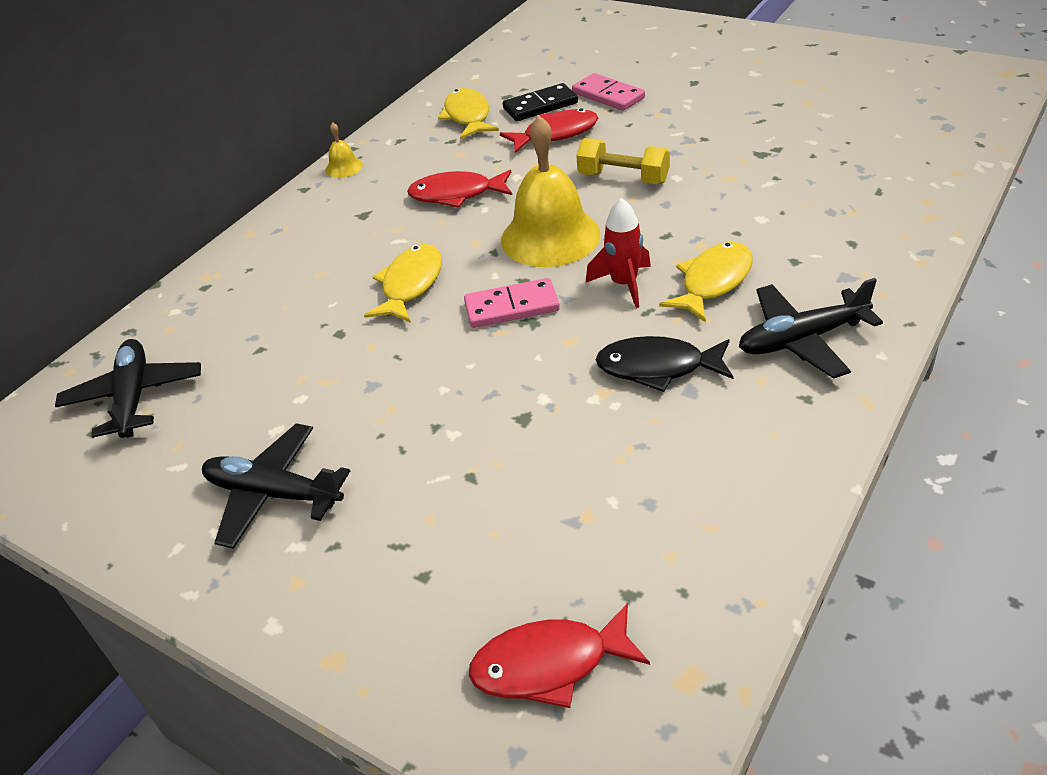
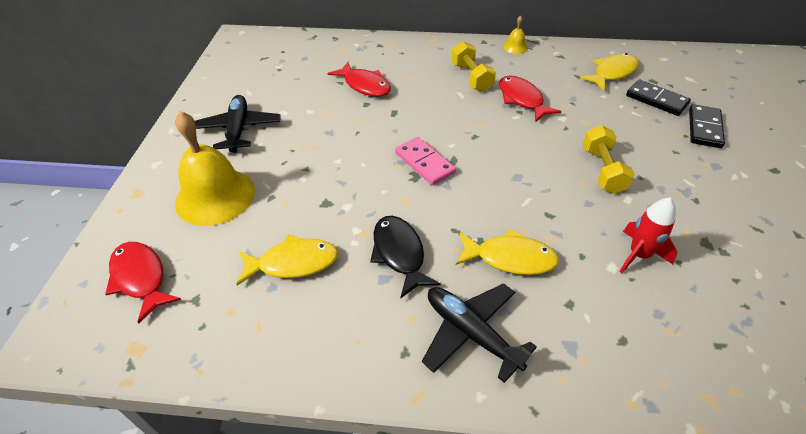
camera: 60 degrees right, 5 degrees up
(134, 397) = (289, 59): black plane -> none
(372, 221) = (471, 77): none -> yellow dumbbell
(410, 285) = (422, 114): yellow fish -> yellow fish (293, 263)
(550, 237) = (507, 156): yellow bell -> yellow bell (215, 196)
(556, 134) = (628, 119): red fish -> red fish (365, 85)
(608, 95) = (704, 128): pink domino -> black domino
(624, 284) = (478, 209): red rocket -> red rocket (639, 255)

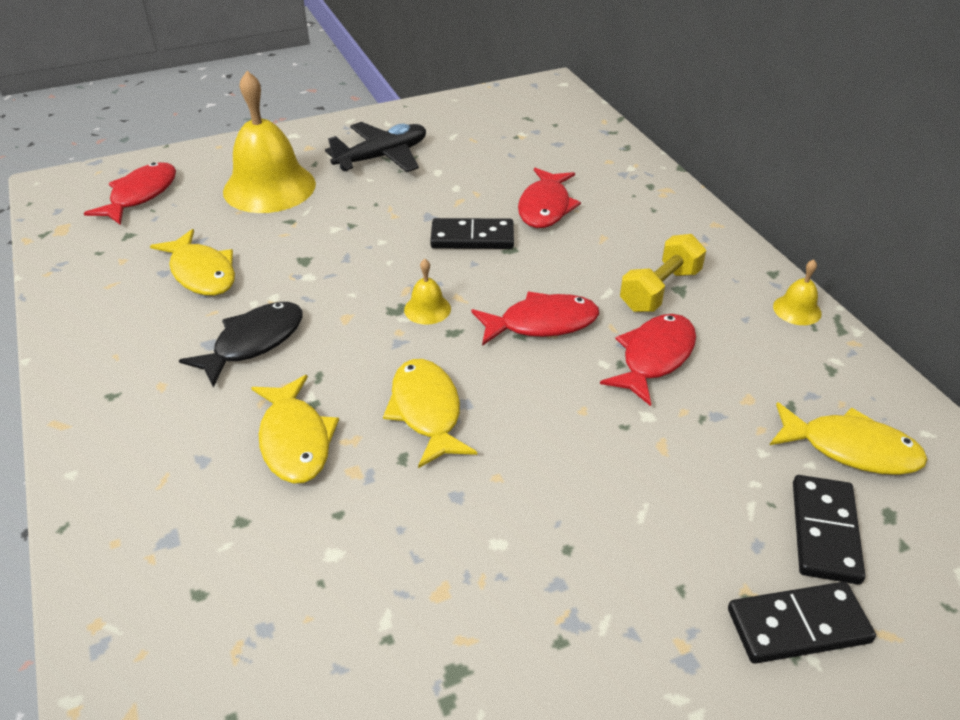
camera: 60 degrees right, 5 degrees down
(369, 122) = (472, 237): none -> black domino
(424, 163) = (427, 309): pink domino -> yellow bell
(470, 125) = (542, 323): none -> red fish
(471, 333) = (156, 440): black plane -> none
(516, 193) = (426, 411): none -> yellow fish
(602, 170) = (548, 496): yellow dumbbell -> none
(639, 255) = (374, 582): red rocket -> none

